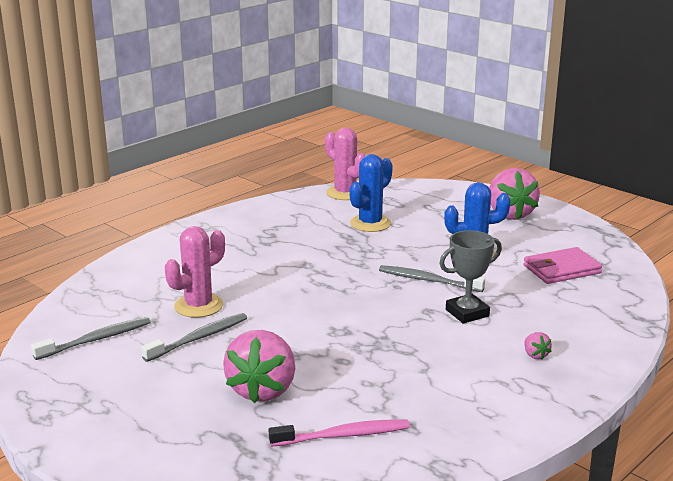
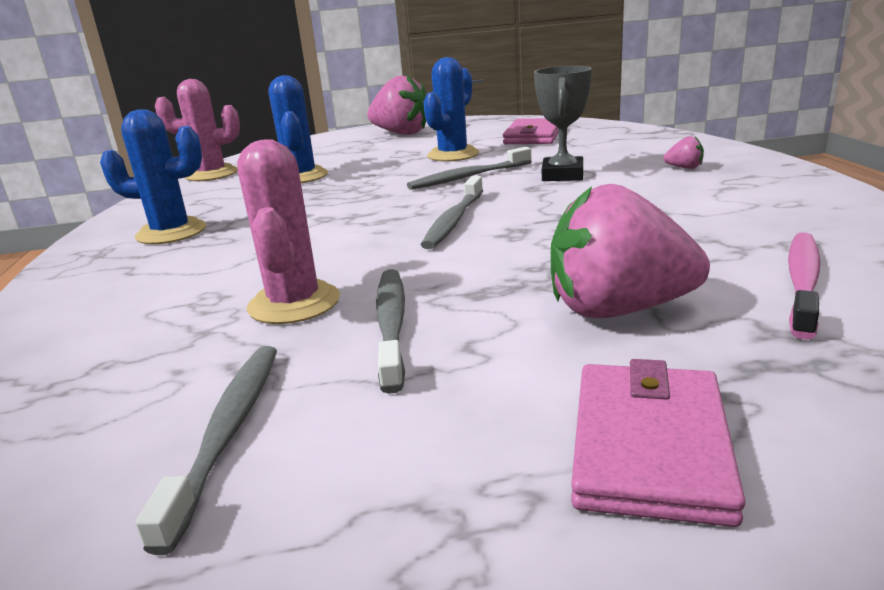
camera: 50 degrees left, 0 degrees up
(151, 425) = (649, 446): none -> pink wallet
(247, 232) = (171, 232): none -> blue cactus
(262, 390) = (618, 310): pink strawberry -> pink strawberry turned 135 degrees clockwise
(341, 305) = (454, 221): none -> grey toothbrush

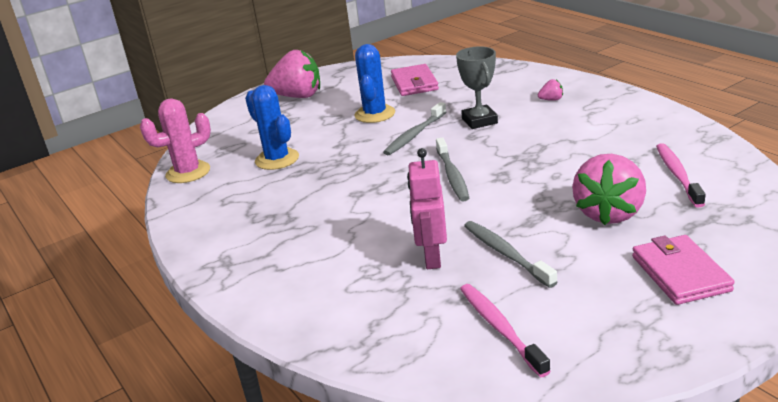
camera: 25 degrees left, 5 degrees up
(171, 232) = (254, 232): blue cactus -> none
(228, 432) = (500, 328): grey toothbrush -> pink toothbrush
(294, 303) = (432, 257): pink cactus -> pink robot
(618, 310) = (609, 213): pink strawberry -> pink strawberry turned 45 degrees counterclockwise

